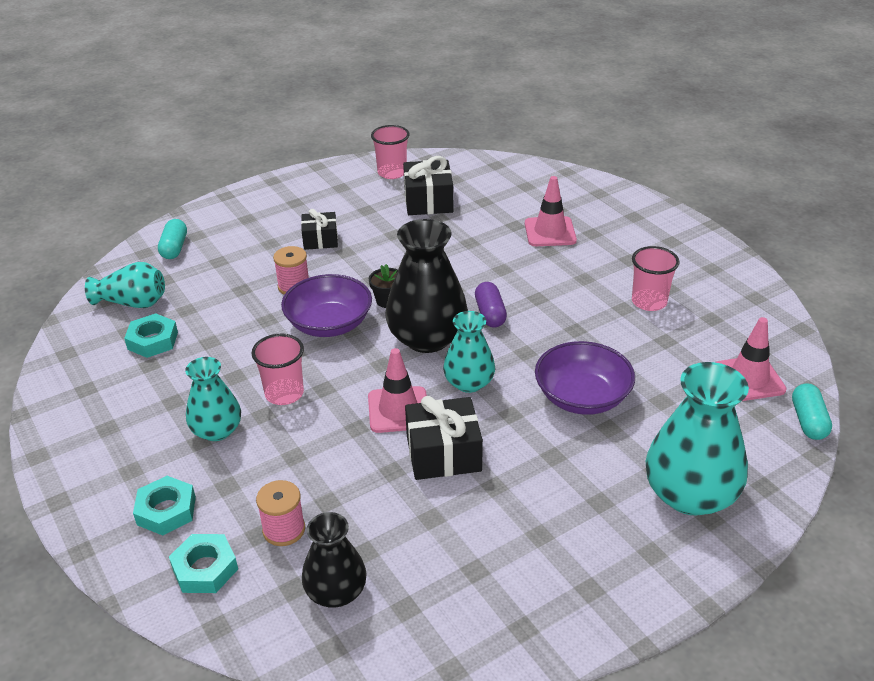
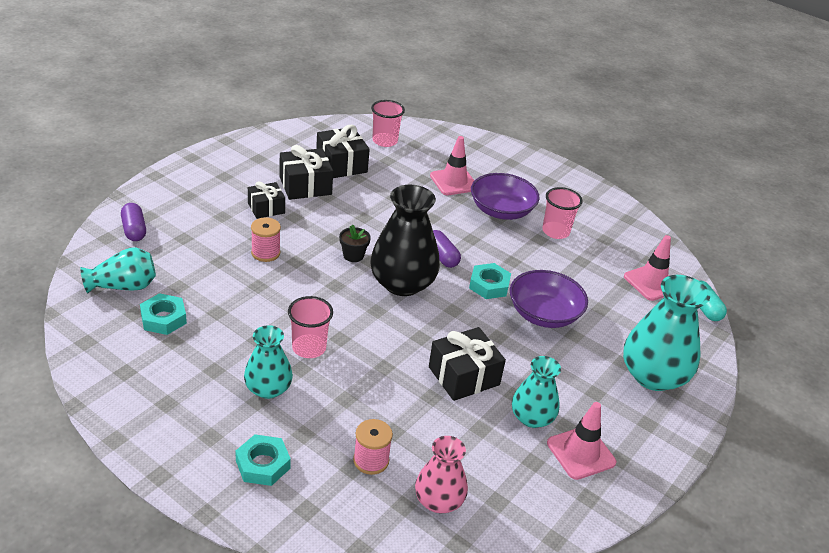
camera: 25 degrees left, 0 degrees up
(174, 248) = (134, 230): turquoise capsule -> purple capsule
(205, 569) = (323, 505): turquoise nut -> turquoise nut (489, 285)
(329, 324) = (314, 282): purple bowl -> purple bowl (501, 210)
(336, 592) = (438, 500): black vase -> pink vase
(375, 220) = (305, 186): none -> black gift
(392, 173) = (296, 141): pink cup -> pink cup (385, 141)
(398, 410) = (410, 346): pink traffic cone -> pink traffic cone (581, 453)
(469, 383) = (454, 316): turquoise vase -> turquoise vase (532, 417)

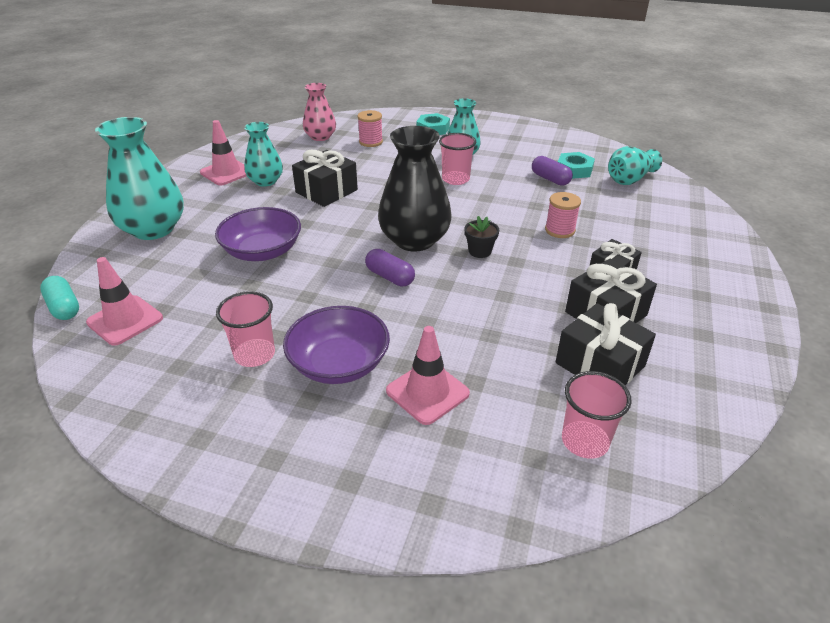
camera: 165 degrees right, 0 degrees up
(134, 230) = (689, 216): purple capsule -> purple capsule (550, 179)
(489, 285) = (326, 262): turquoise nut -> none

